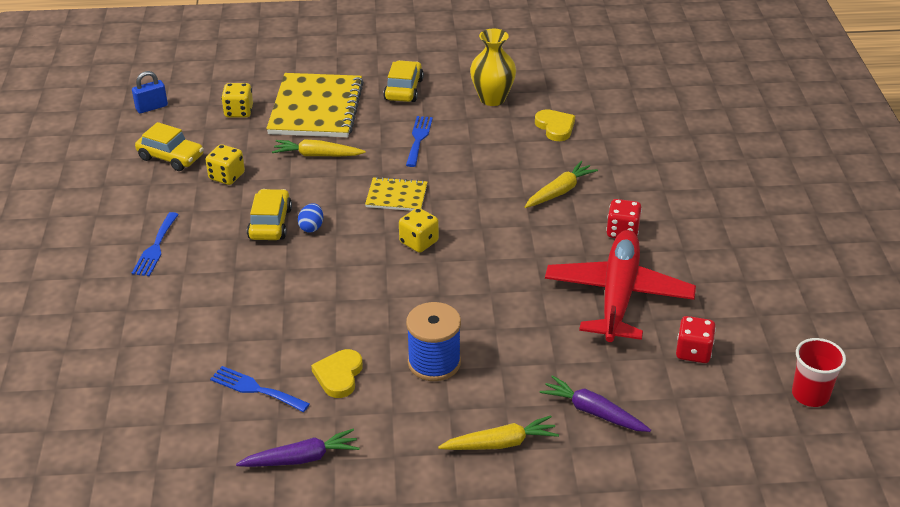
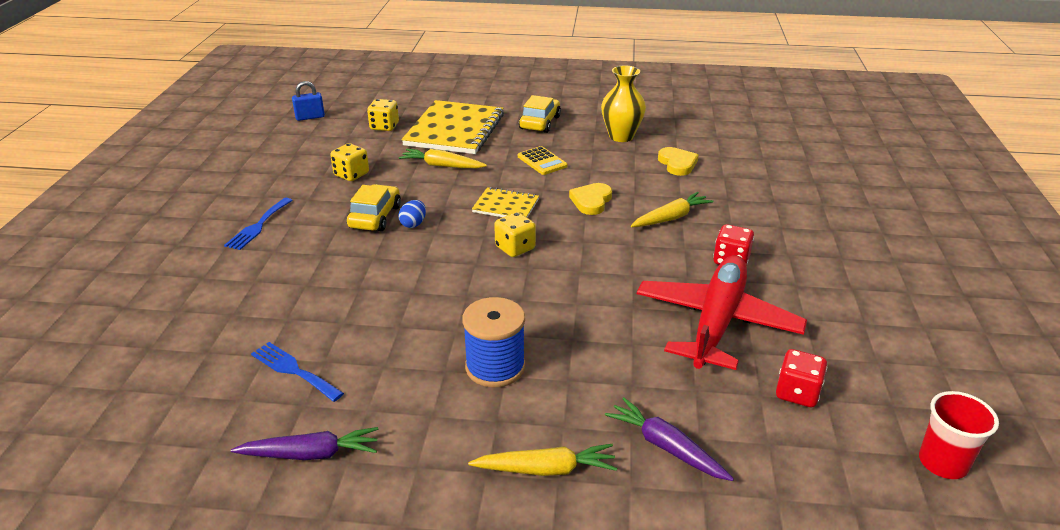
camera: 10 degrees right, 5 degrees down
(171, 157) = (308, 155): yellow car -> none
(339, 375) = (387, 368): yellow heart -> yellow heart (591, 201)
(418, 139) = (542, 161): blue fork -> yellow calculator

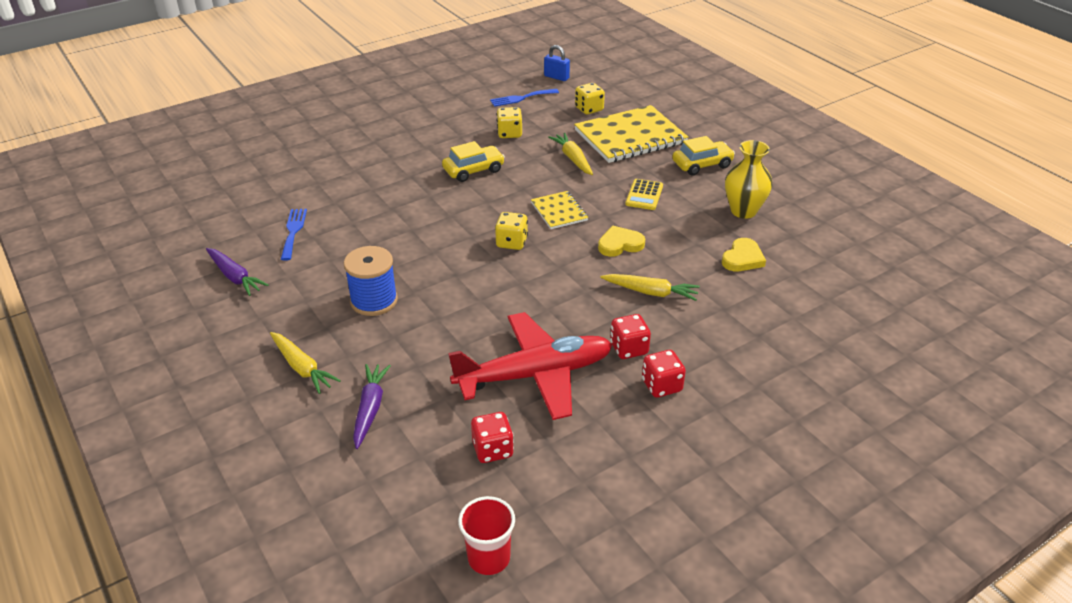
camera: 50 degrees right, 5 degrees up
(258, 226) = (408, 138): blue fork -> blue fork (521, 98)
(413, 224) = (485, 188): blue egg -> none
(792, 268) = (661, 386): none -> red dice

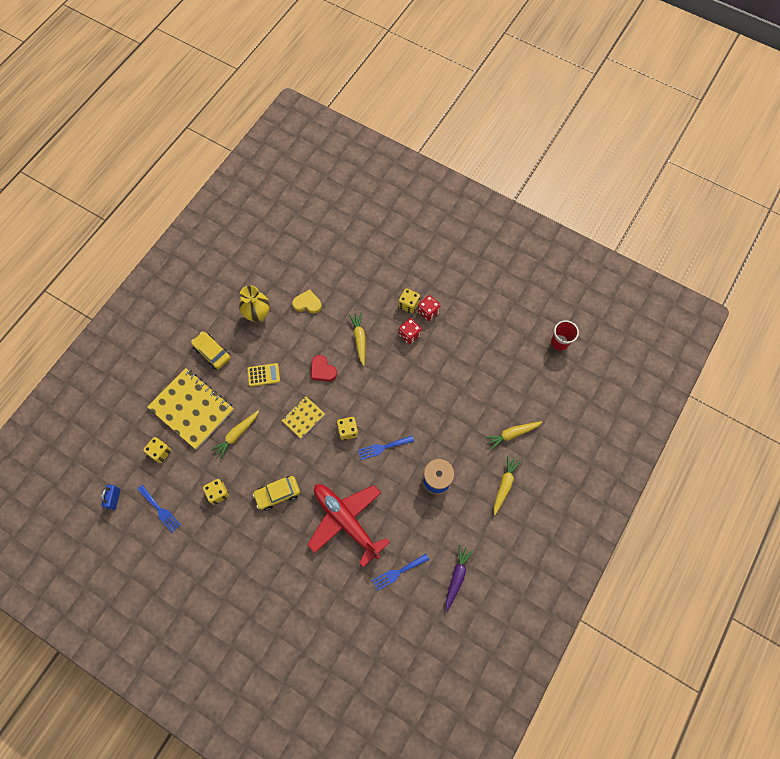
camera: 115 degrees left, 30 degrees up
(370, 409) = (512, 434): purple carrot -> yellow carrot
(463, 266) = (383, 447): none -> blue fork
(473, 170) = (277, 494): yellow car -> yellow car turned 60 degrees counterclockwise
(492, 449) = (506, 367): red dice -> none
(535, 375) = (450, 369): red plane -> red plane (346, 521)
(620, 244) = (322, 370): yellow heart -> red heart
(688, 366) = (408, 305): none -> yellow dice

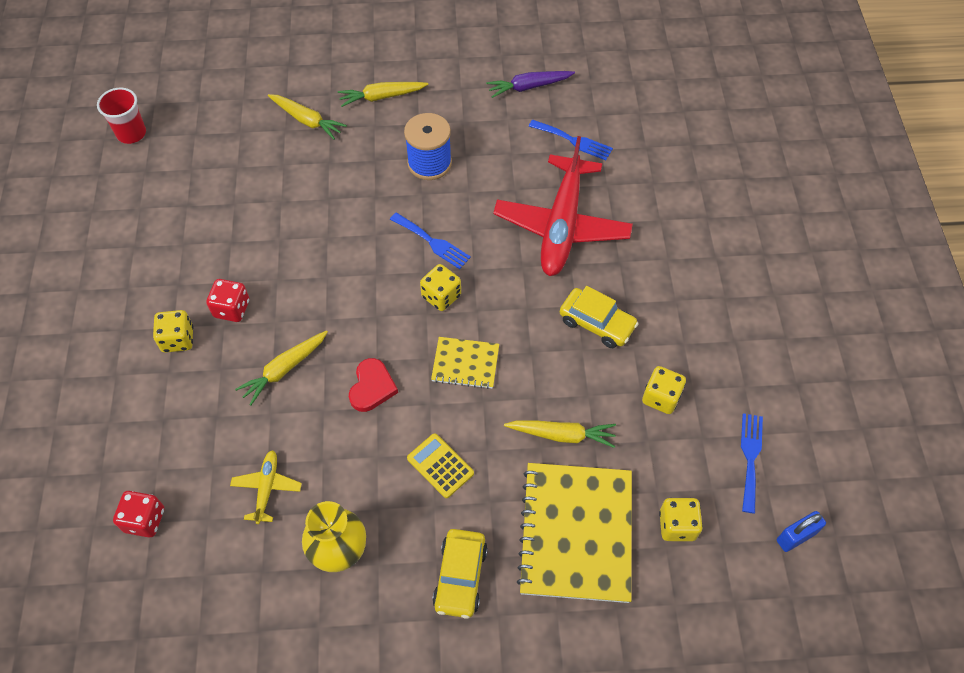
camera: 125 degrees left, 10 degrees down
(307, 303) = (267, 488): yellow heart -> yellow plane
(428, 312) = (175, 307): red dice -> red dice (145, 520)

